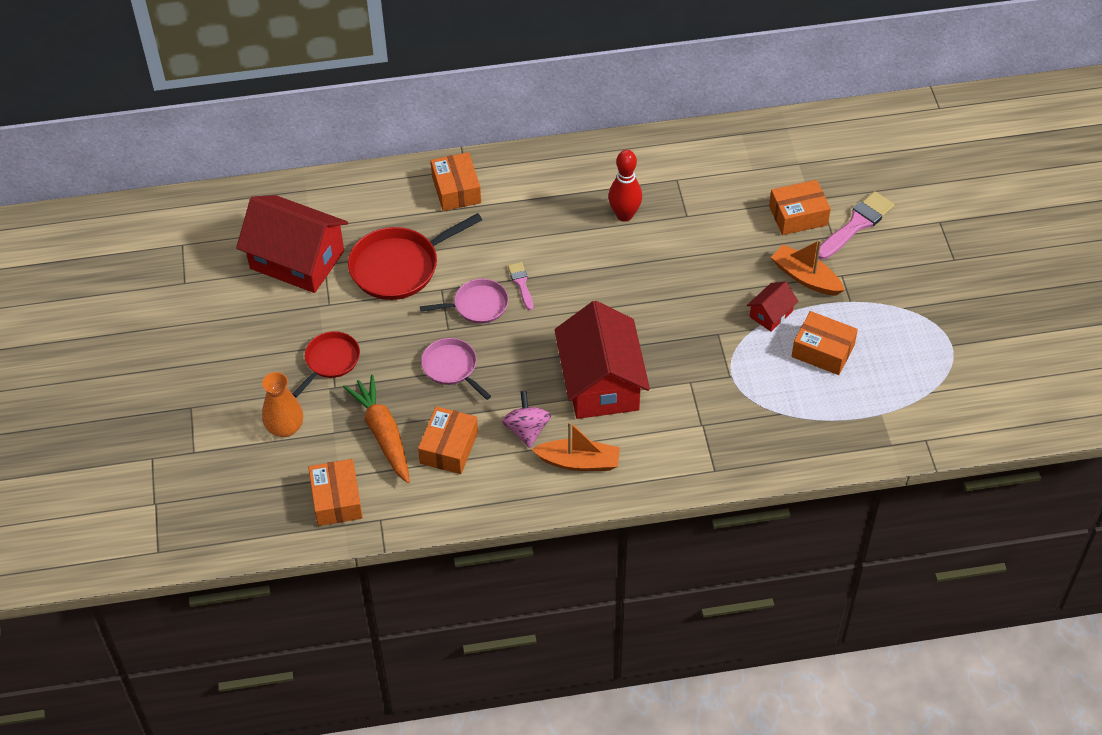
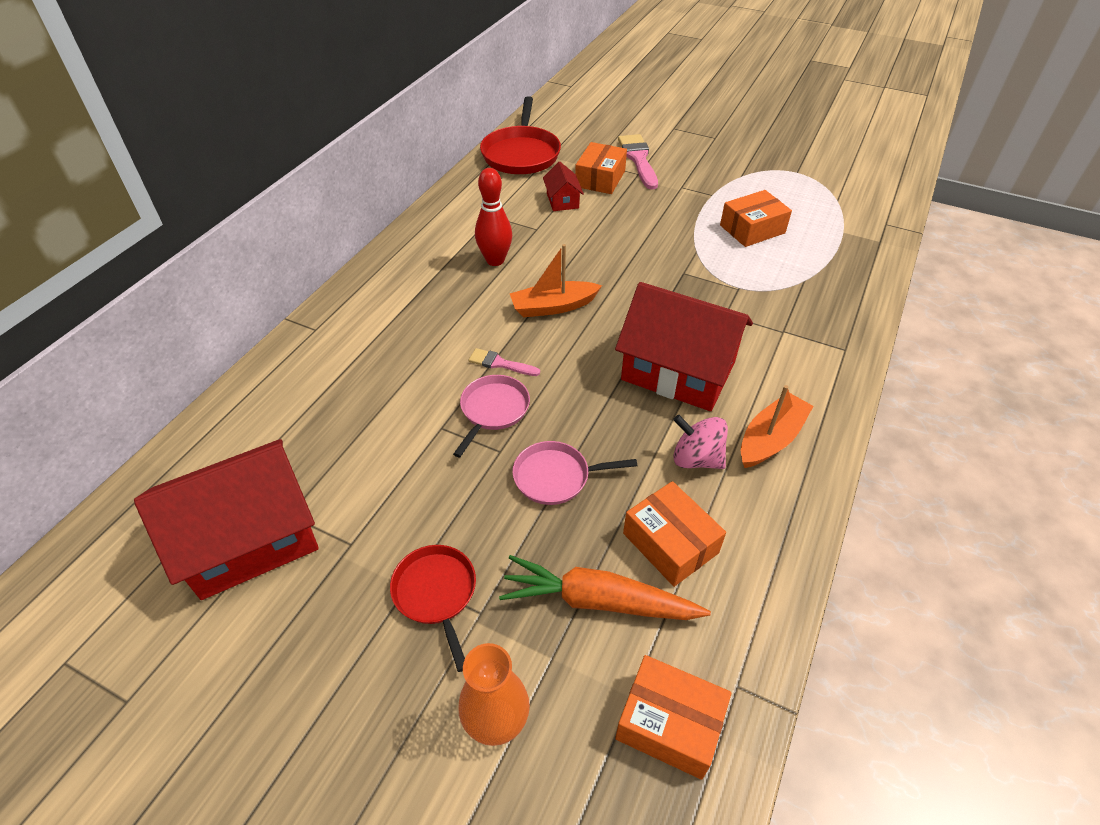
camera: 55 degrees left, 5 degrees down
(399, 267) = (372, 447): red pan -> red pan (521, 154)
(456, 190) = (331, 348): orange box -> none
(771, 314) = (688, 236): red house -> red house (562, 200)
(805, 277) = (667, 203): orange boat -> orange boat (553, 307)

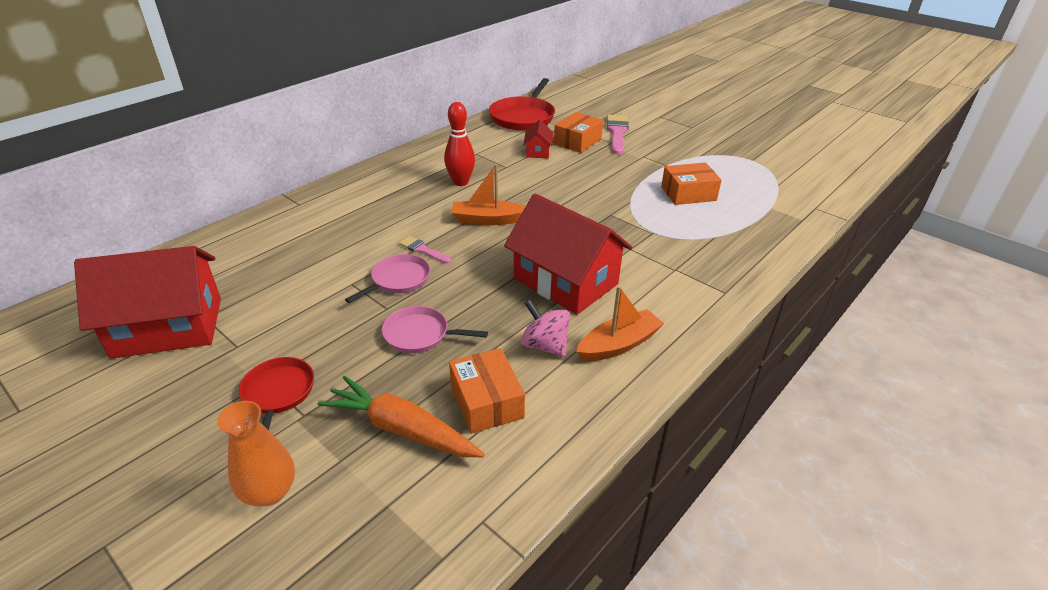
camera: 15 degrees right, 10 degrees down
(669, 723) = (407, 534): orange box -> none

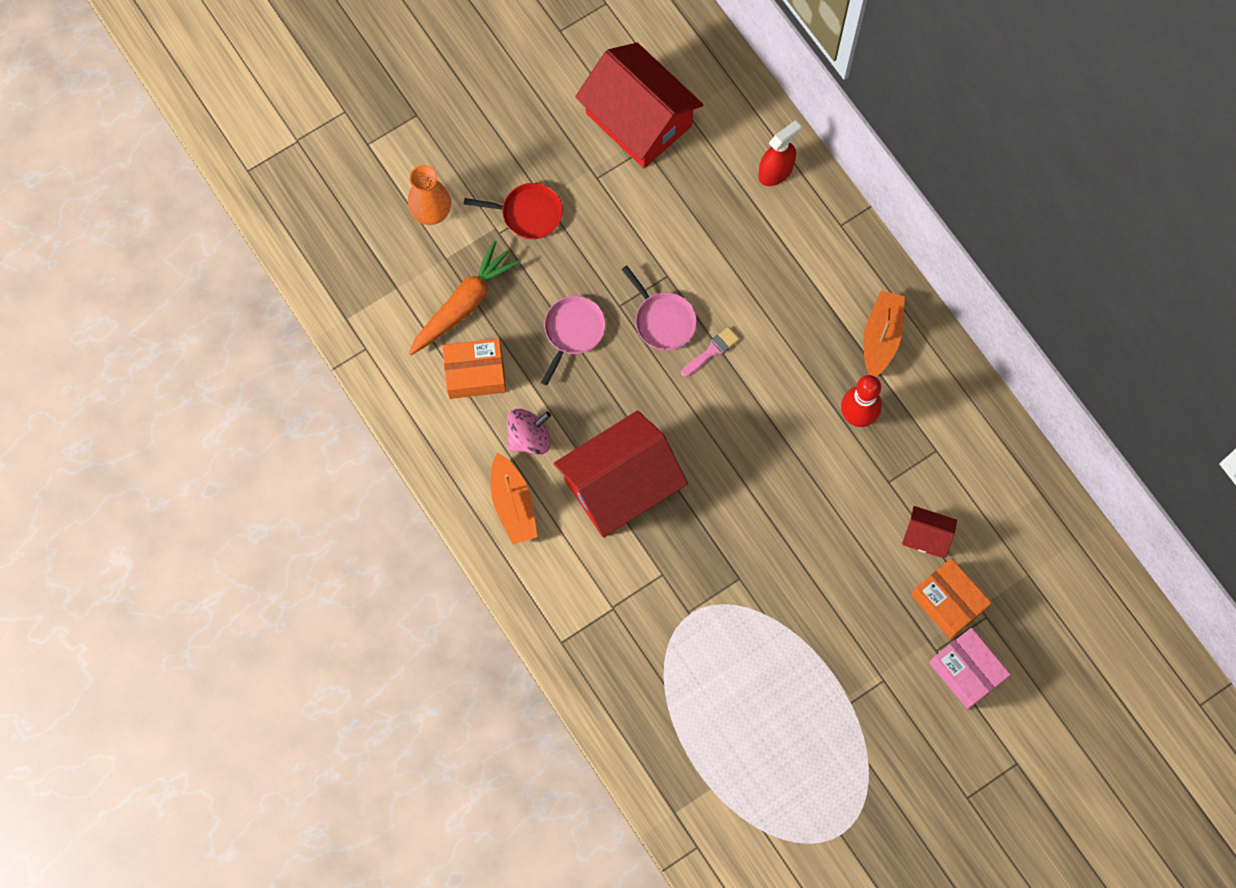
camera: 105 degrees right, 35 degrees up
(168, 327) = (638, 119): red house -> red house turned 45 degrees counterclockwise
(244, 239) = (775, 171): none -> red spray bottle
(488, 220) = (759, 431): orange boat -> orange boat (881, 337)
(523, 117) = (1049, 545): red pan -> none
(617, 133) = (966, 671): pink brush -> pink box
(688, 193) = (767, 697): orange box -> none

